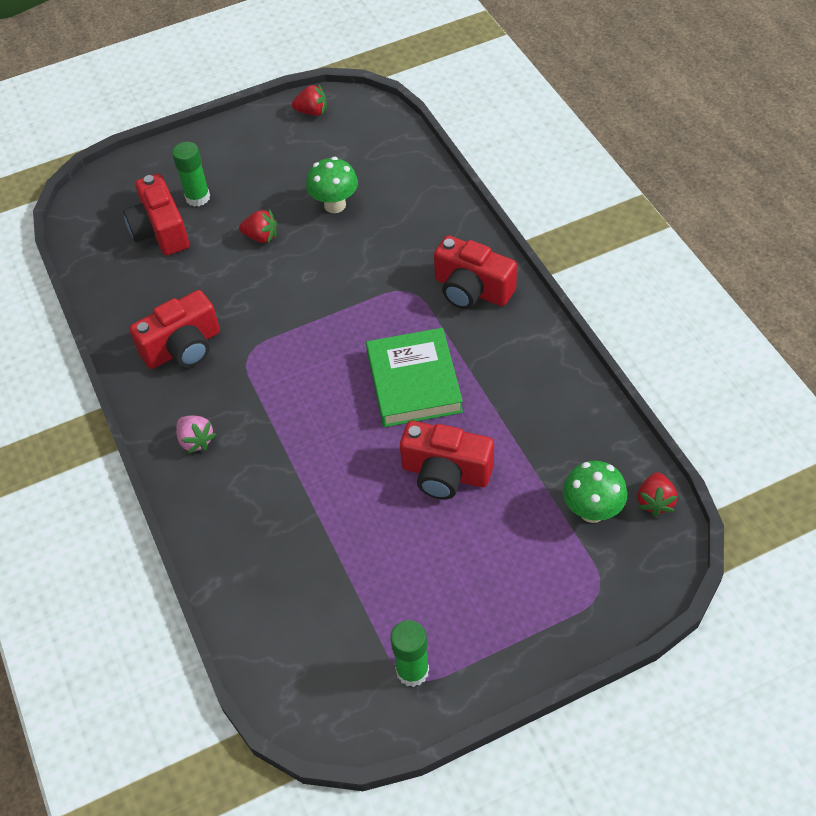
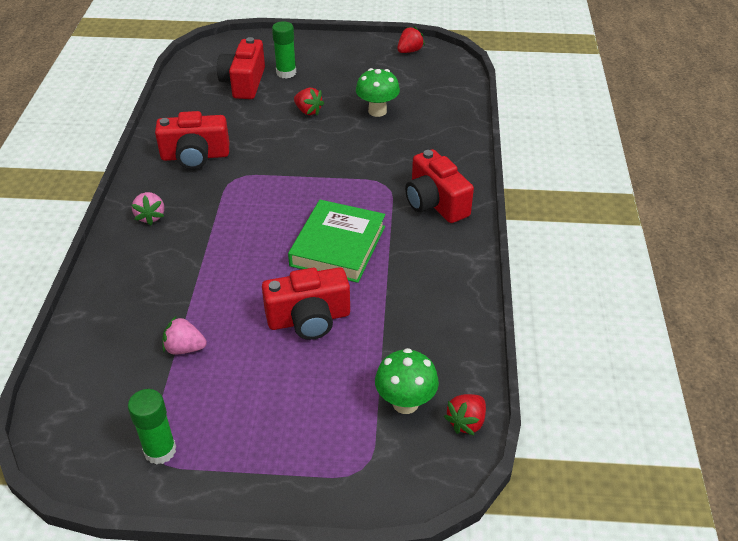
camera: 25 degrees right, 10 degrees down
(312, 112) = (409, 51): red strawberry -> red strawberry turned 75 degrees counterclockwise
(352, 563) = (184, 348): none -> pink strawberry
(445, 473) = (309, 319): red camera -> red camera turned 60 degrees counterclockwise

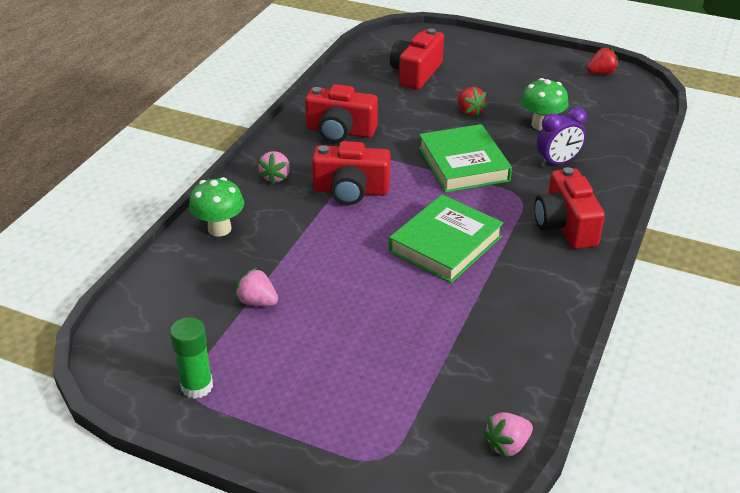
camera: 20 degrees right, 5 degrees down
(286, 73) = (462, 71): green glue stick -> none
(309, 319) = (387, 305): red camera -> red camera (351, 191)
(323, 164) = (463, 164): none -> green book
(405, 144) = (557, 162): none -> purple clock
(405, 403) = (451, 409): green mushroom -> green mushroom (219, 229)
(466, 422) = (507, 445): red strawberry -> pink strawberry

